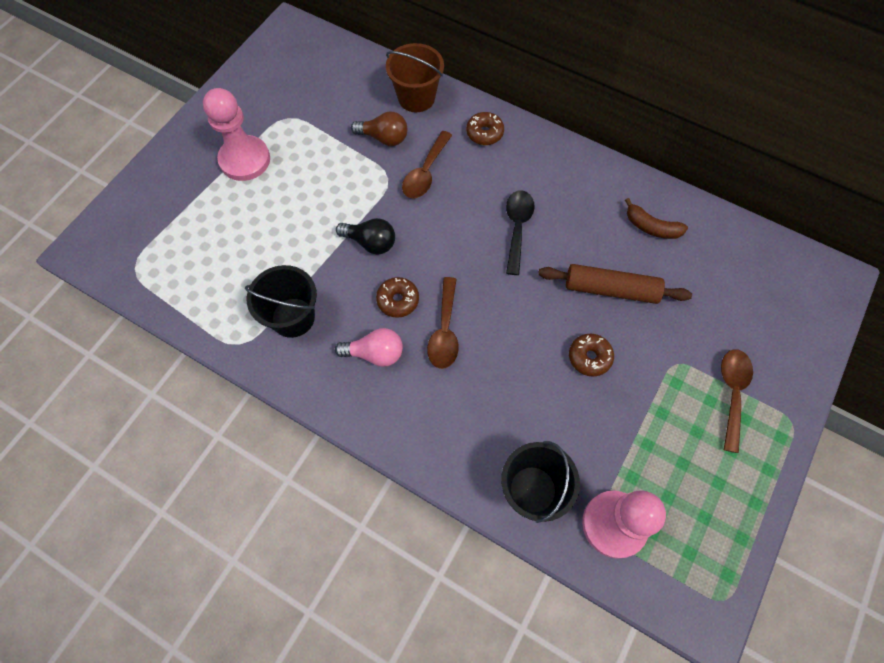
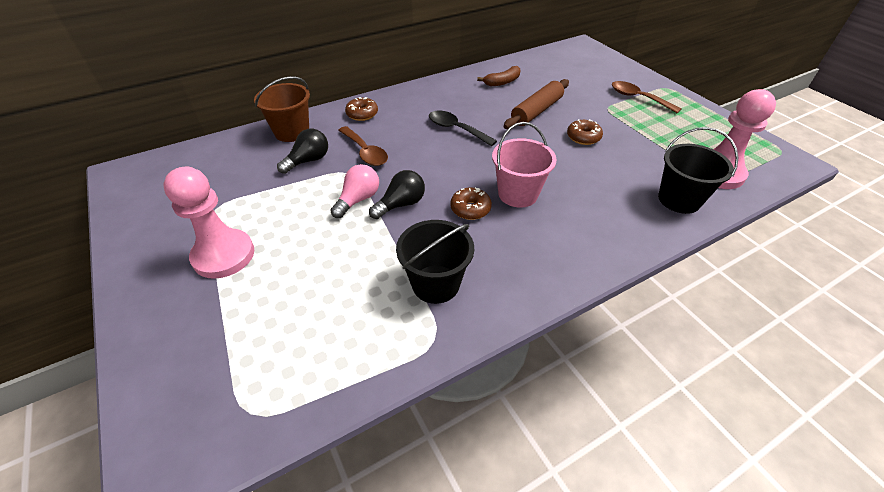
camera: 60 degrees left, 20 degrees down
(375, 353) = (512, 241): pink light bulb -> pink light bulb (358, 200)
(384, 138) = (308, 161): brown light bulb -> black light bulb
(444, 331) = (518, 194): brown spoon -> pink bucket

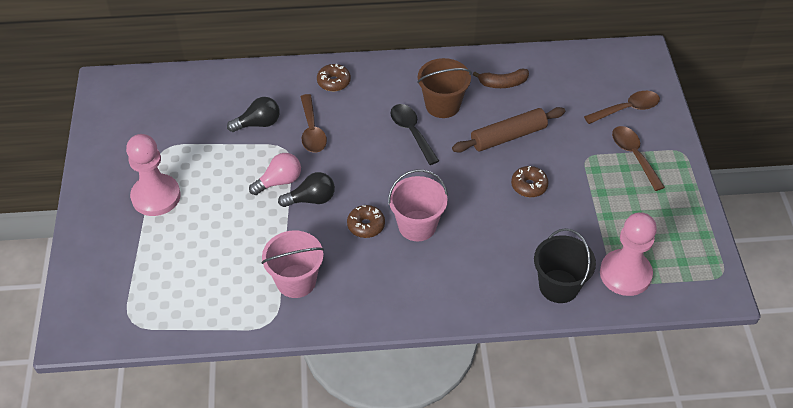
camera: 25 degrees right, 5 degrees up
(292, 132) = (259, 83): brown bucket -> brown bucket (442, 105)
(435, 284) = (296, 281): black bucket -> pink bucket
(604, 74) = (627, 109): none -> brown spoon

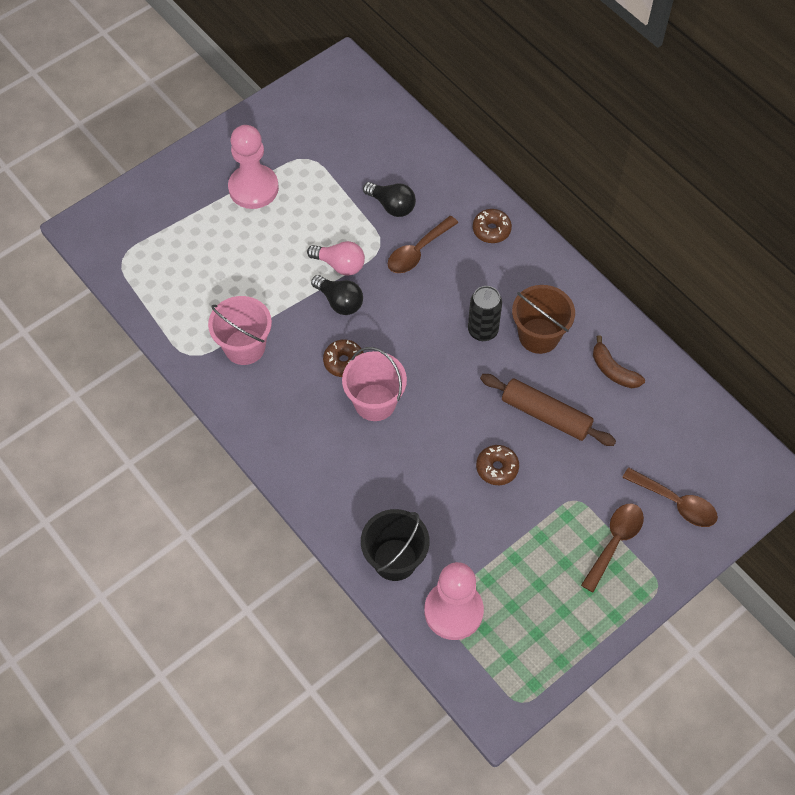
camera: 55 degrees right, 10 degrees up
(411, 132) = (482, 330): black spoon -> black can

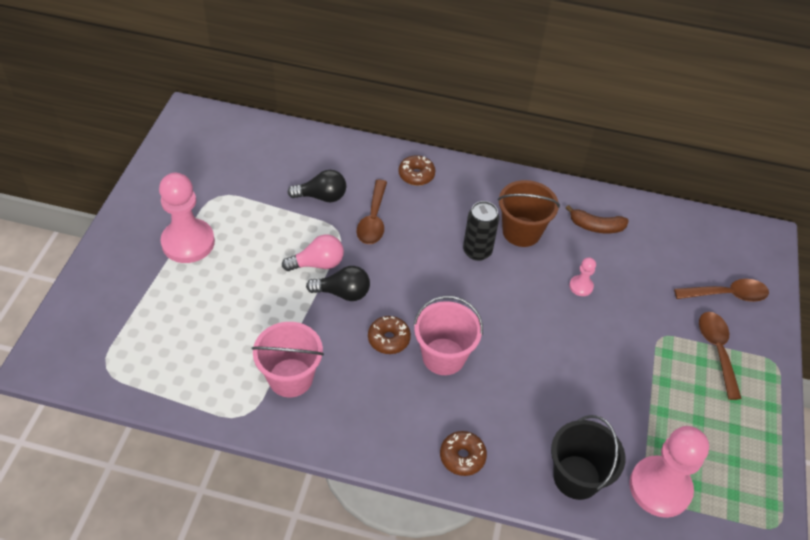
camera: 40 degrees left, 10 degrees down
(497, 468) = (584, 349): brown donut -> brown donut (462, 457)
(546, 415) = (581, 286): brown rolling pin -> pink pawn

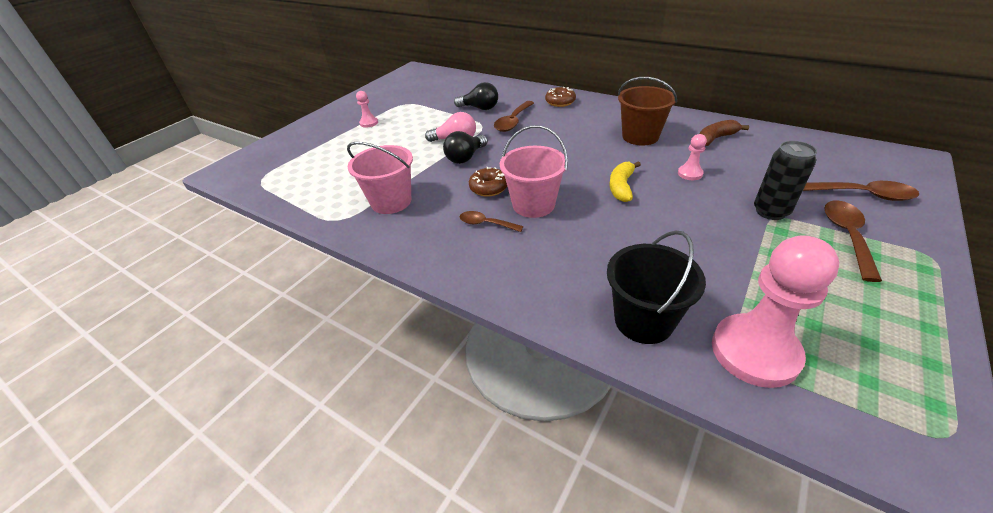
camera: 25 degrees right, 10 degrees down
(188, 242) = (369, 123): pink pawn -> pink pawn, size x0.45
(343, 293) = (465, 157): black light bulb -> black light bulb turned 105 degrees clockwise
(406, 392) = (486, 224): none -> brown spoon
(462, 457) = (518, 280): brown donut -> none
(477, 251) = (594, 144): black can -> black can (770, 211)
(521, 316) = (621, 187): none -> yellow banana
(596, 226) = (715, 138): brown banana -> brown banana turned 120 degrees clockwise

